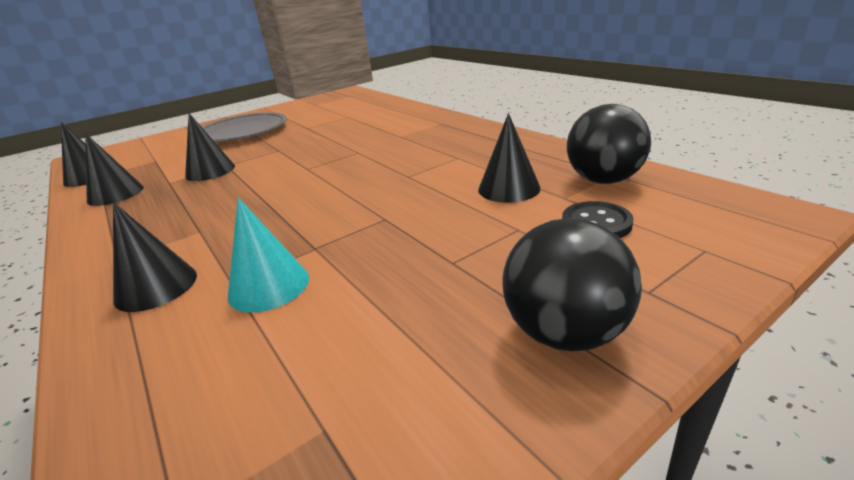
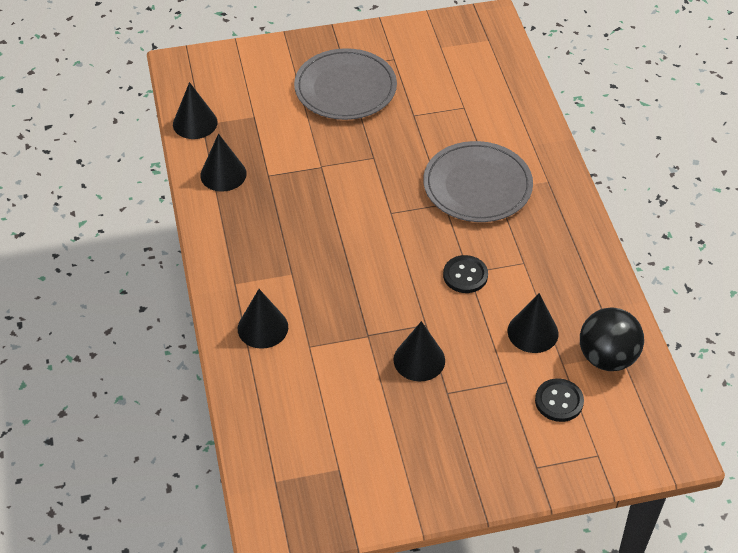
camera: 20 degrees right, 20 degrees up
(210, 171) = (305, 171): black cone -> black cone (419, 360)
(269, 286) = (331, 361): turquoise cone -> none
(382, 138) = (477, 185): none -> grey plate
(406, 178) = (465, 275): none -> black button
(565, 332) = (473, 471): black ball -> none

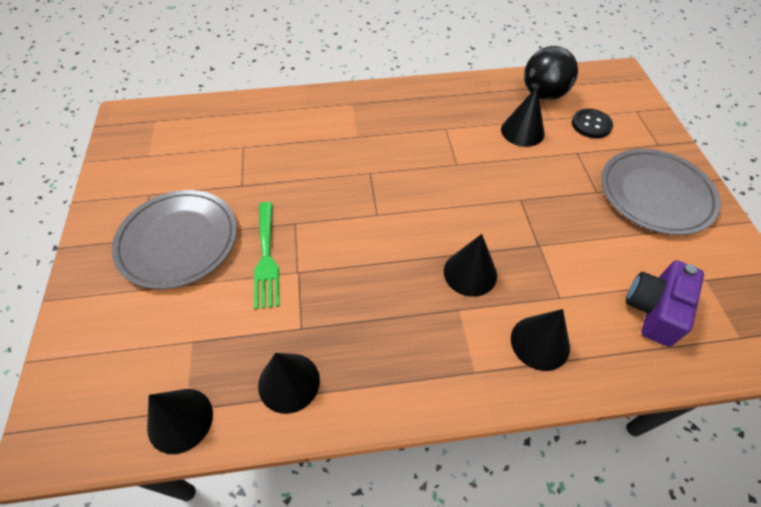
camera: 85 degrees left, 5 degrees up
(300, 417) = (654, 310): none -> purple camera
(333, 144) = (266, 258): none -> green fork
(419, 360) = (563, 208): black cone -> black cone (470, 273)
(465, 275) = (461, 166): black button -> none
(477, 185) = (350, 147): grey plate -> grey plate (655, 194)

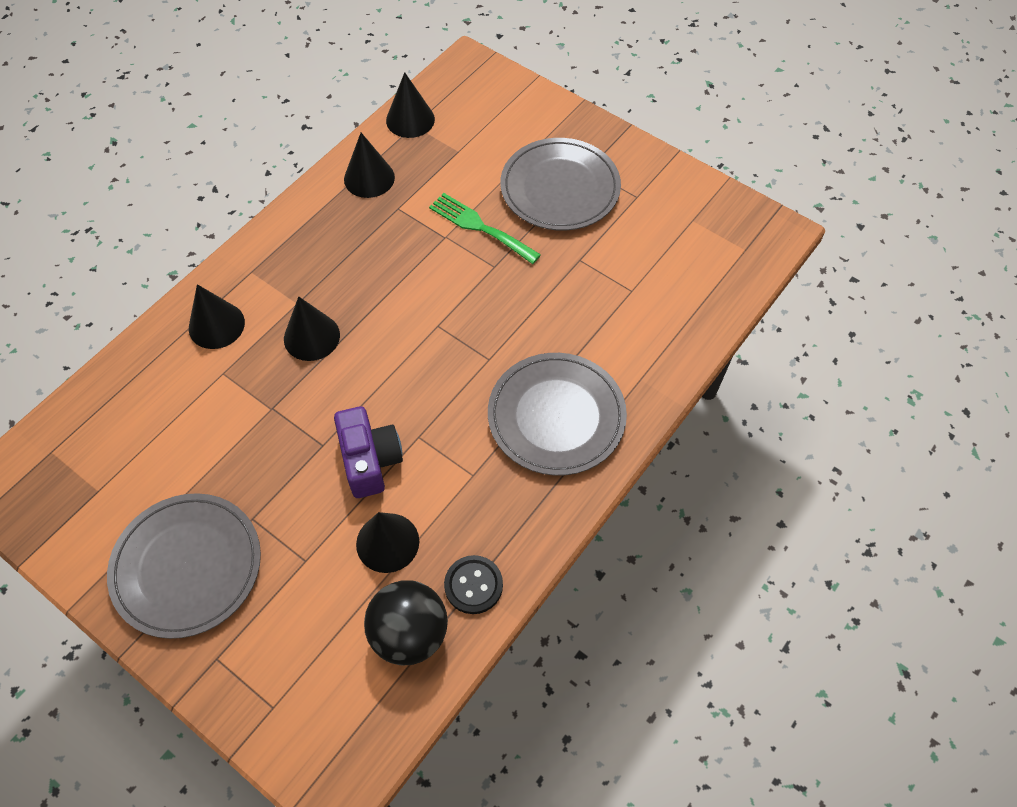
camera: 135 degrees right, 5 degrees up
(370, 122) = (556, 416): none -> grey plate
(591, 125) = (316, 625): black button -> black button (473, 585)
(654, 310) = (135, 422): purple camera -> purple camera (370, 460)

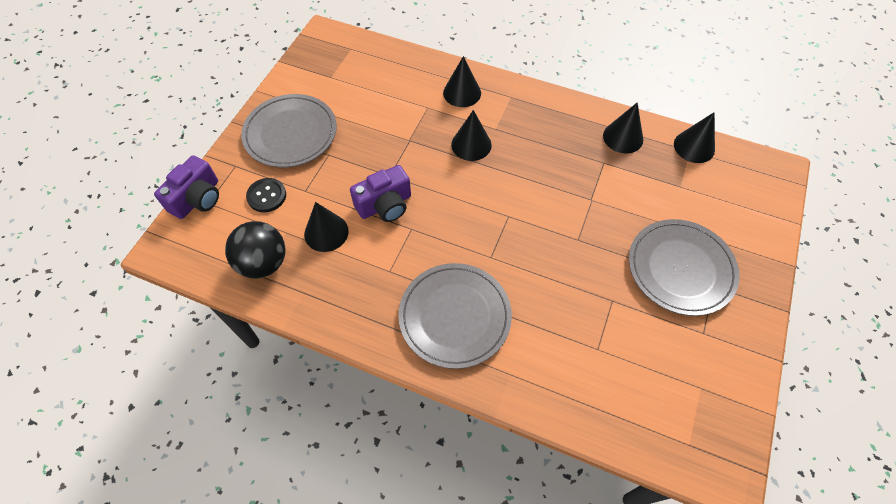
camera: 75 degrees right, 0 degrees up
(258, 723) = (197, 199): none -> purple camera
(473, 585) = (304, 293): black button -> black button (266, 196)
(480, 227) = (611, 220): green fork -> none

